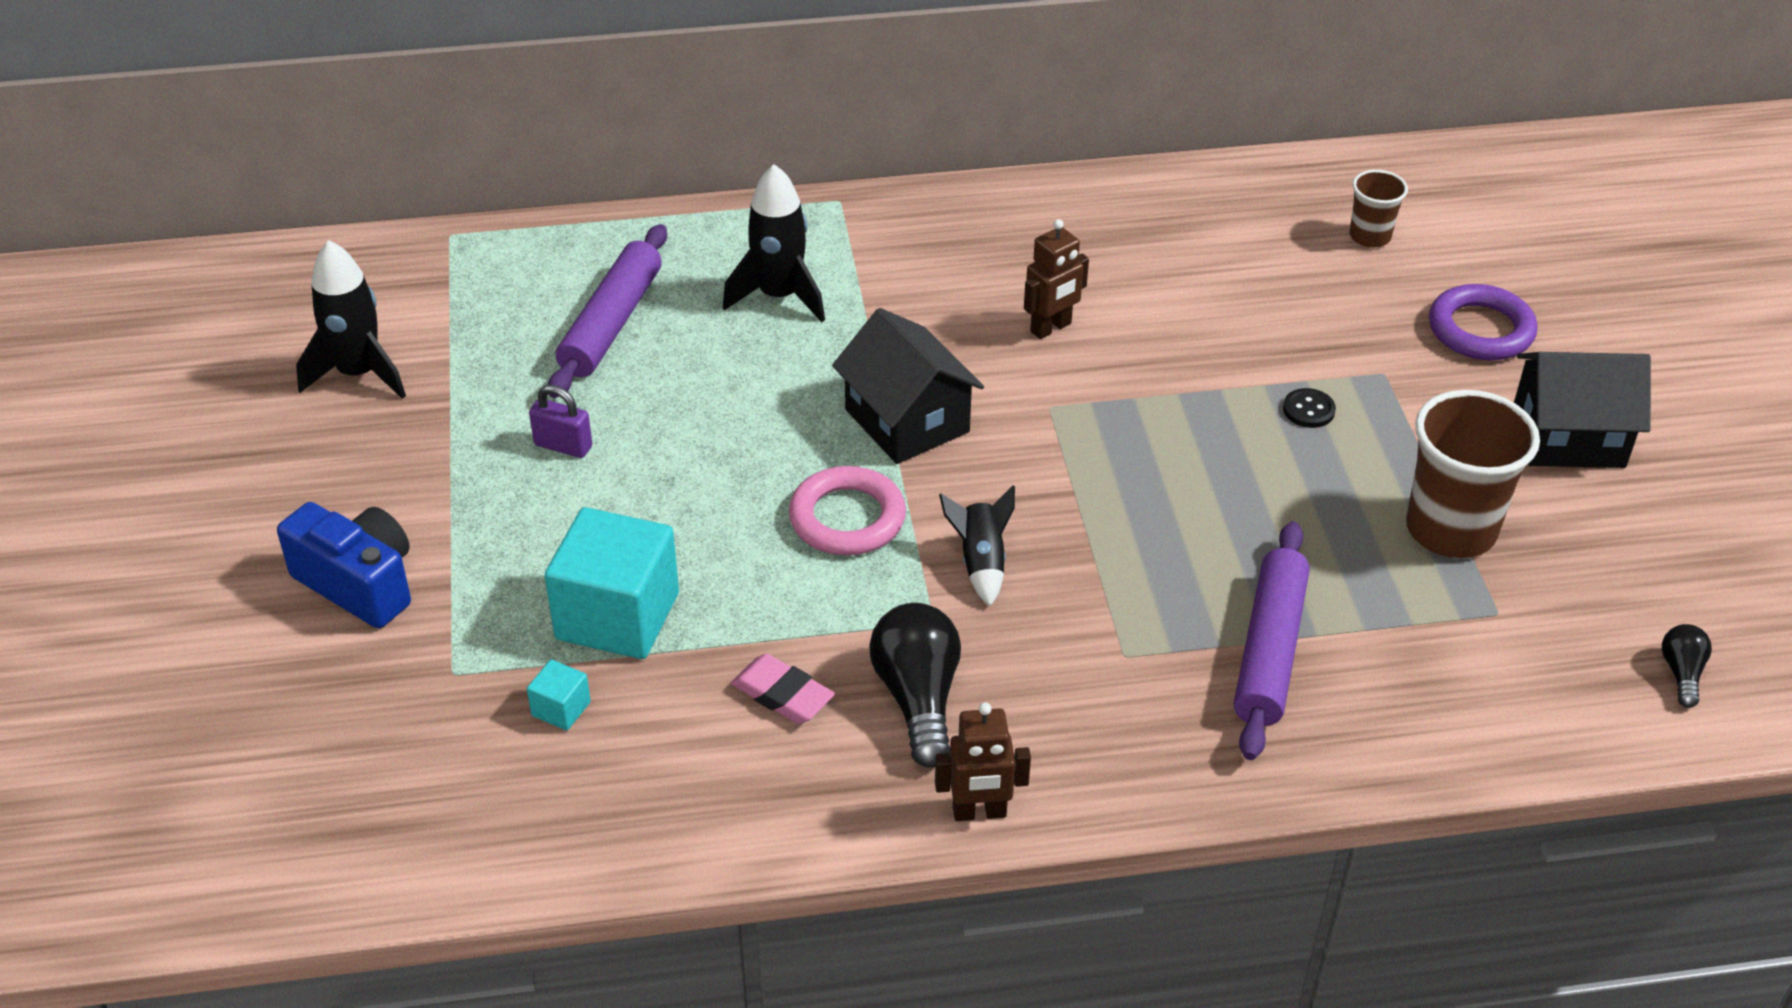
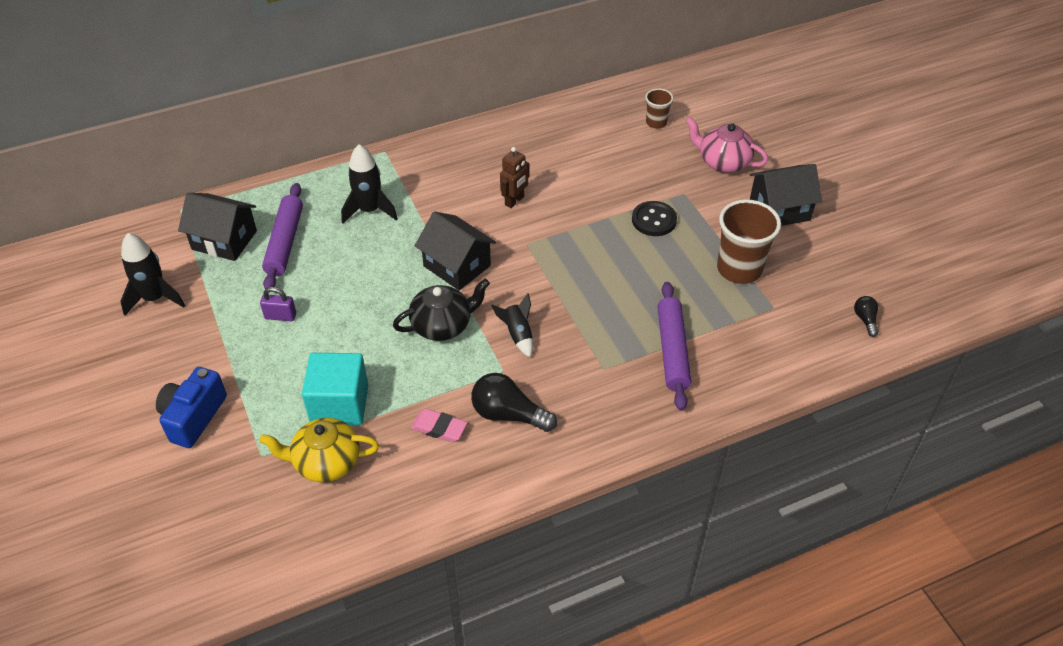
camera: 15 degrees left, 5 degrees up
(359, 584) = (193, 417): blue camera -> blue camera turned 90 degrees counterclockwise
(508, 300) = (224, 240): none -> black house
(561, 709) = (326, 462): turquoise cube -> yellow teapot
(847, 518) = (442, 325): pink ring -> black teapot
(918, 698) = (508, 414): black light bulb -> black light bulb turned 45 degrees counterclockwise
(979, 812) = (557, 468): brown robot -> none
(1308, 410) = (654, 220): black button -> black button, size x1.71
(1480, 330) = (723, 162): purple ring -> pink teapot

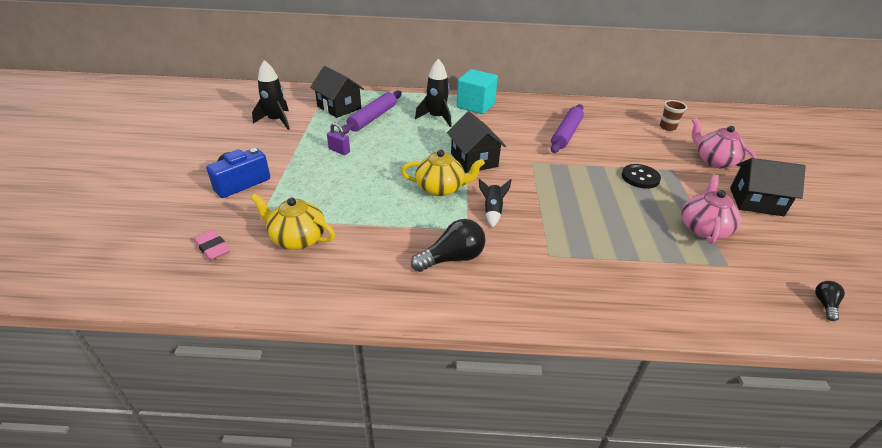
camera: 25 degrees right, 10 degrees down
(339, 404) = (335, 208): turquoise cube -> turquoise cube (475, 105)
(439, 428) = (393, 247): pink eraser -> pink eraser (213, 248)
(442, 325) = (441, 188): black teapot -> yellow teapot
(508, 414) = (452, 258): black light bulb -> black light bulb turned 105 degrees clockwise
(514, 201) = (537, 139): brown robot -> none
(672, 350) = (617, 263): purple rolling pin -> purple rolling pin (566, 134)
(739, 269) = (703, 228): brown cup -> pink teapot

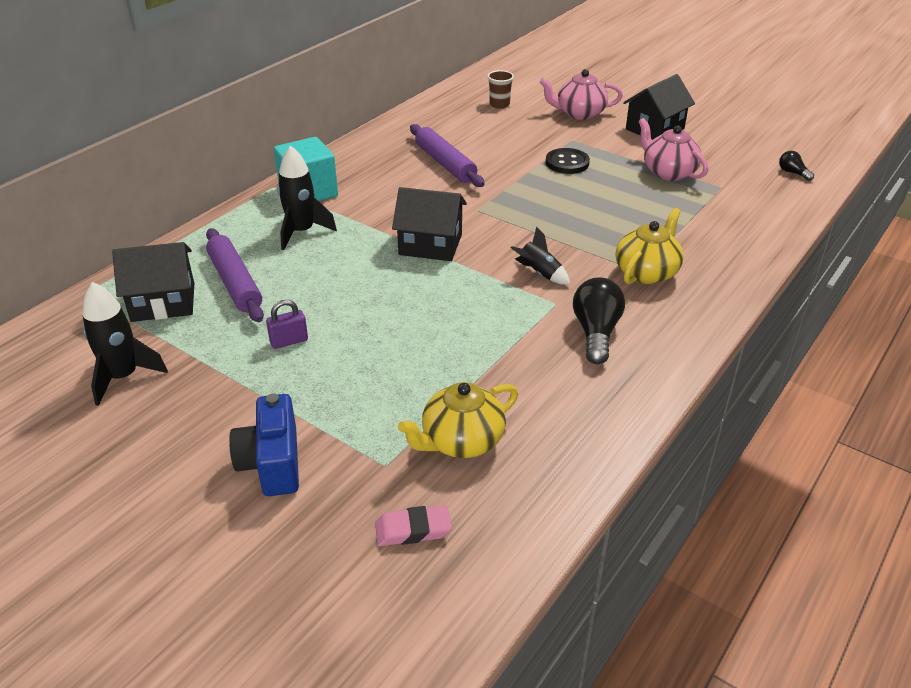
camera: 55 degrees left, 0 degrees up
(441, 188) = (463, 291): yellow teapot -> yellow teapot (647, 272)

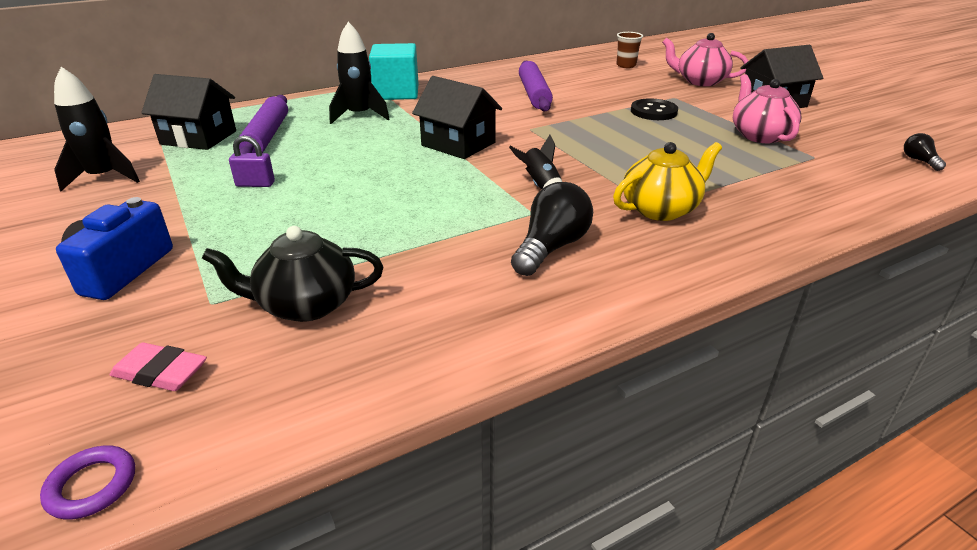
camera: 25 degrees right, 5 degrees down
(460, 616) = (92, 486): none -> purple ring
(461, 441) = (305, 304): yellow teapot -> black teapot

